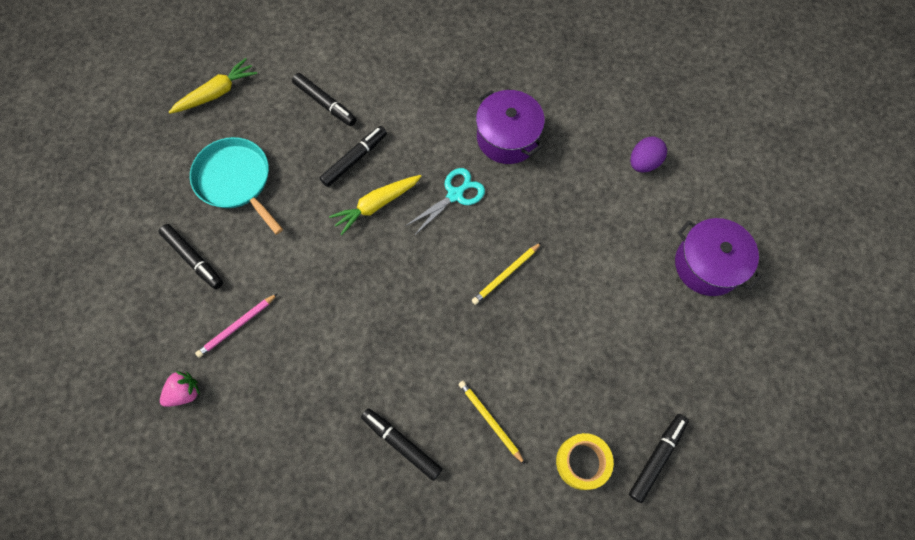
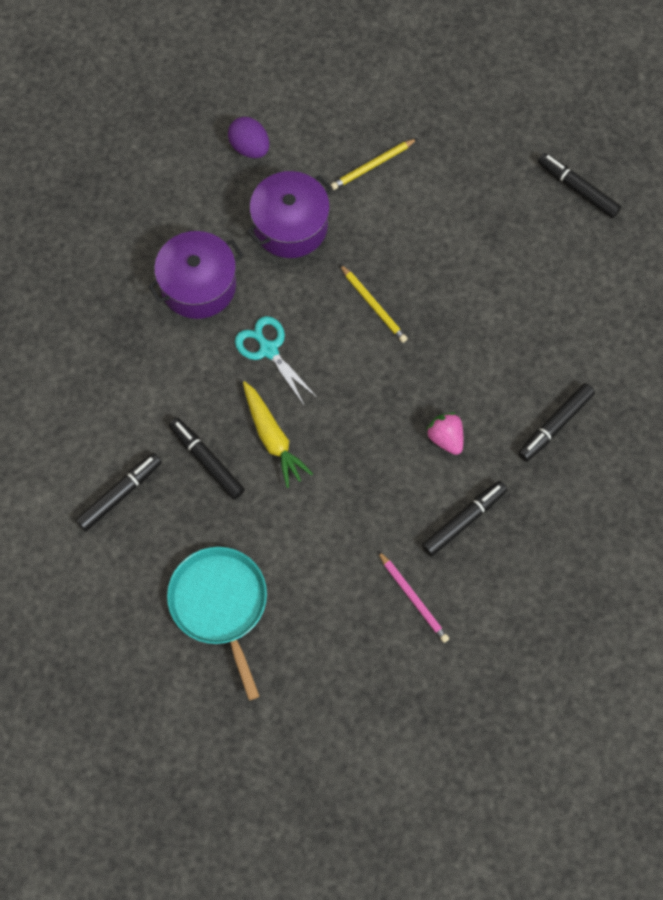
camera: 85 degrees left, 0 degrees up
(184, 392) = (488, 655): pink strawberry -> pink strawberry (446, 438)
(193, 258) = (323, 653): black marker -> black marker (463, 520)
(217, 93) = (83, 633): yellow carrot -> none
(236, 180) = (220, 604): turquoise pan -> turquoise pan turned 105 degrees clockwise
(490, 421) = (535, 337): yellow pencil -> yellow pencil (372, 165)
(582, 462) = (579, 256): yellow tape -> none
(707, 265) = (379, 107): purple pot -> purple pot (290, 226)

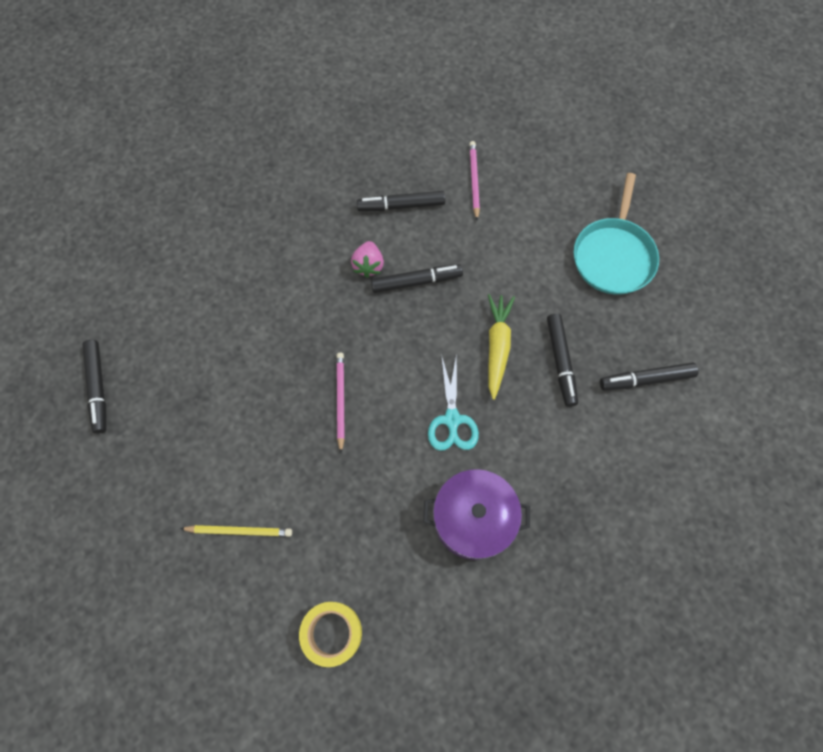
camera: 145 degrees left, 0 degrees up
(250, 147) = (332, 633): purple egg -> yellow tape
(290, 226) = (354, 521): purple pot -> none
(373, 305) = (340, 401): yellow pencil -> pink pencil
(555, 425) = (284, 226): black marker -> black marker (416, 281)

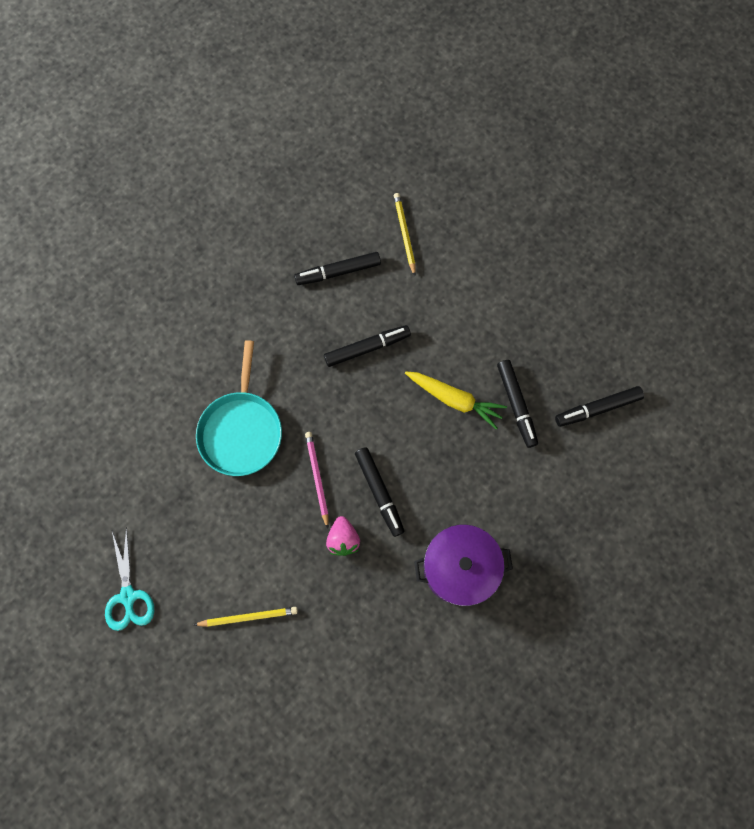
camera: 10 degrees left, 5 degrees up
(98, 388) = (83, 506): black marker -> black marker (379, 492)
(332, 633) = (352, 692): yellow tape -> none
(368, 265) = (318, 339): pink strawberry -> pink strawberry (343, 539)
(452, 419) = (424, 478): turquoise scissors -> turquoise scissors (128, 596)
(474, 181) = (404, 234): pink pencil -> yellow pencil
(497, 346) = (455, 400): yellow carrot -> yellow carrot turned 120 degrees clockwise
(613, 256) = (550, 290): turquoise pan -> turquoise pan (241, 430)

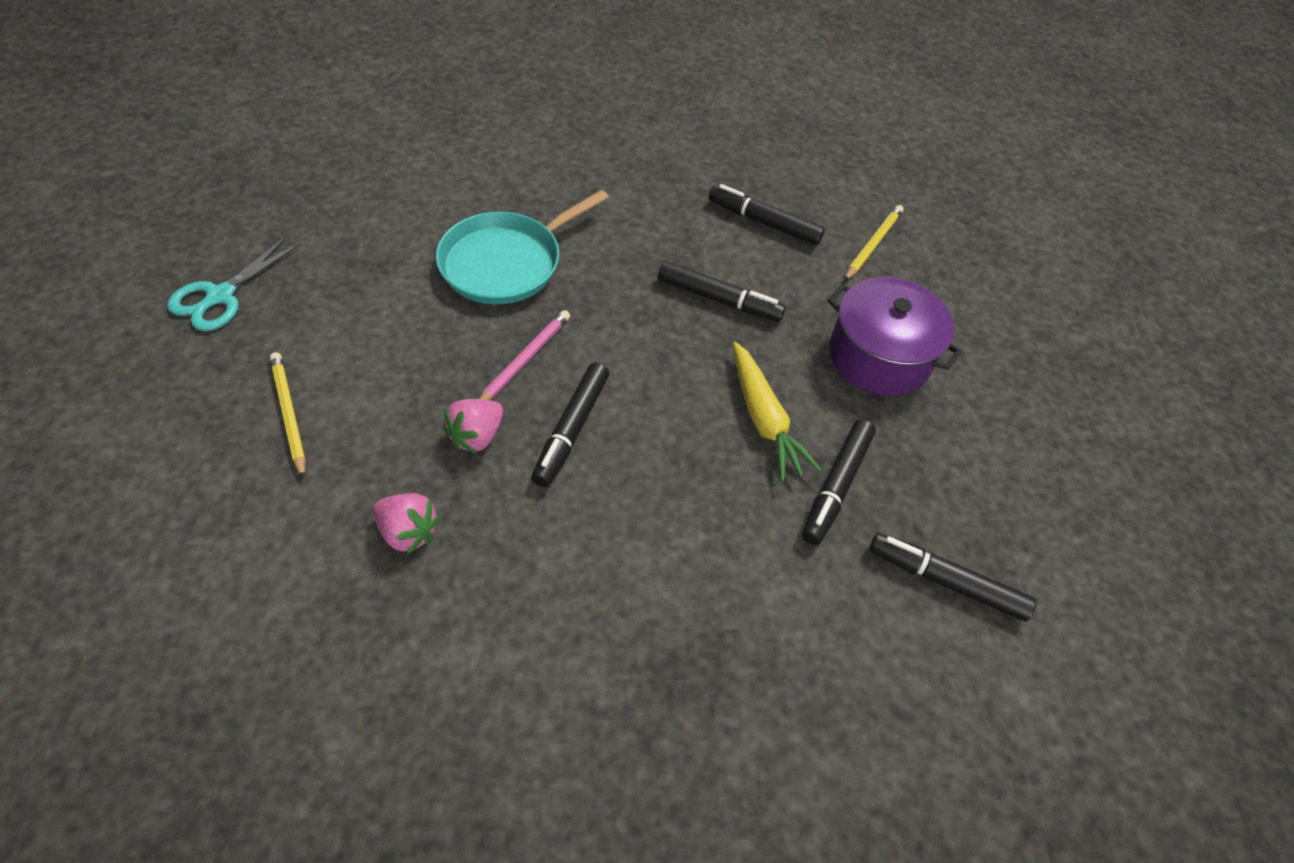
camera: 40 degrees right, 20 degrees down
(248, 617) = (289, 414): yellow pencil -> yellow pencil turned 150 degrees counterclockwise
(369, 612) = (408, 532): none -> pink strawberry
(460, 567) = (567, 589): purple pot -> purple pot (879, 356)

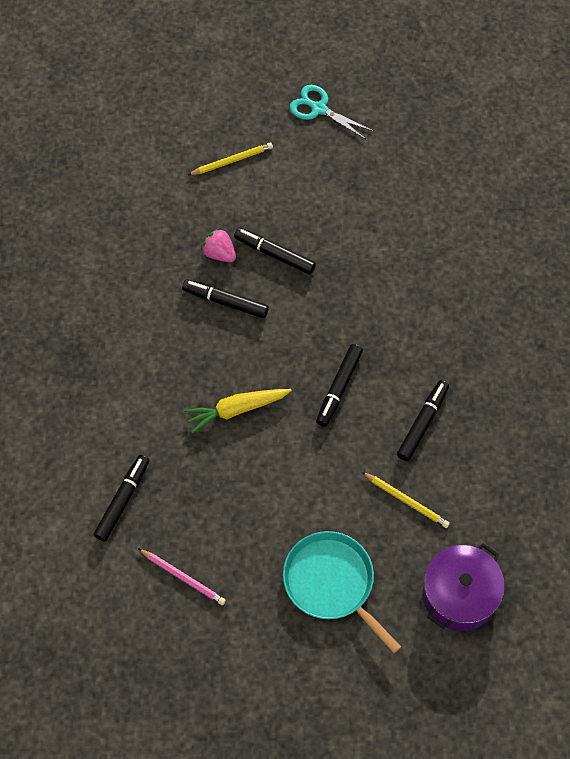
camera: 95 degrees right, 10 degrees up
(408, 532) = (157, 228): pink strawberry -> none
(506, 262) = (362, 256): turquoise pan -> turquoise pan (332, 583)
(524, 360) = (277, 273): pink pencil -> pink pencil (183, 577)
(836, 486) = (187, 447): black marker -> black marker (274, 254)
(879, 356) = (293, 488): purple pot -> purple pot (459, 595)

